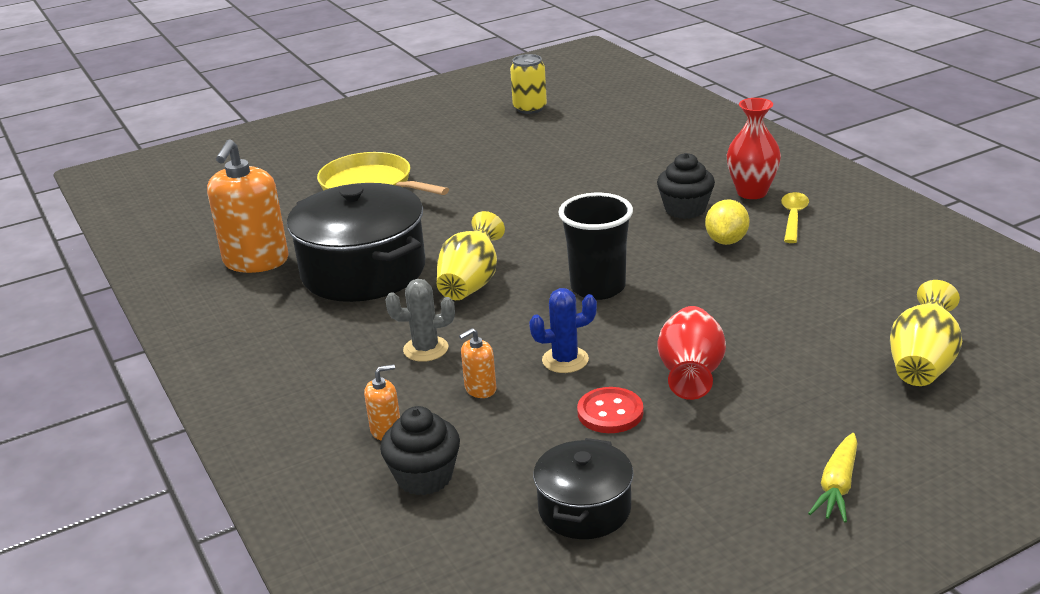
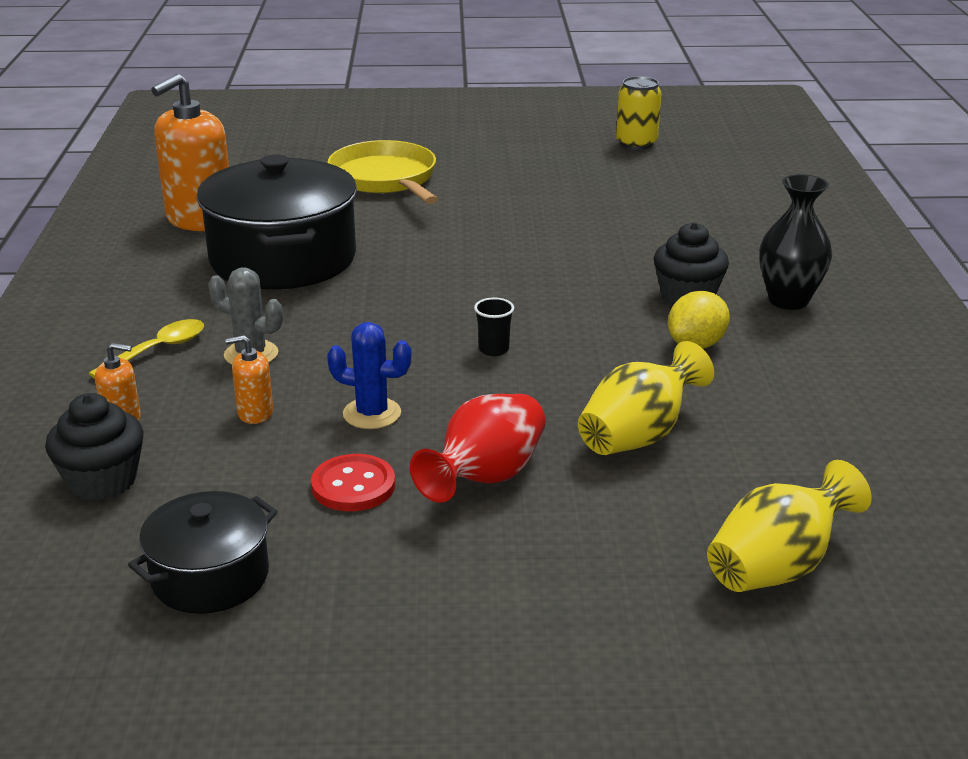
camera: 25 degrees right, 0 degrees up
(471, 283) = (370, 303): yellow vase -> yellow vase (638, 436)
(598, 287) = (493, 349): black cup -> black cup, size x0.44
(751, 192) = (788, 300): red vase -> black vase
(793, 217) = (808, 343): yellow spoon -> yellow spoon (158, 350)
(837, 487) = (505, 669): yellow carrot -> none

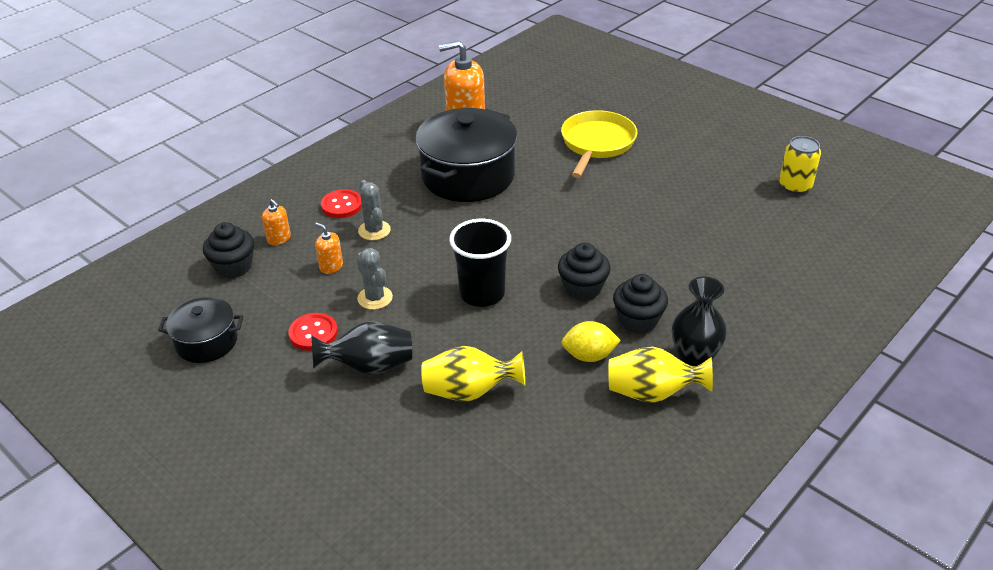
camera: 45 degrees right, 10 degrees up
(158, 350) = (342, 205): yellow spoon -> red button
(372, 414) = (375, 298): blue cactus -> grey cactus
(485, 477) = (369, 366): red vase -> black vase
(493, 349) = (482, 294): black cup -> black cup, size x2.28
(589, 296) = (582, 288): none -> black cupcake
(777, 567) = (415, 509): yellow vase -> yellow vase (652, 393)

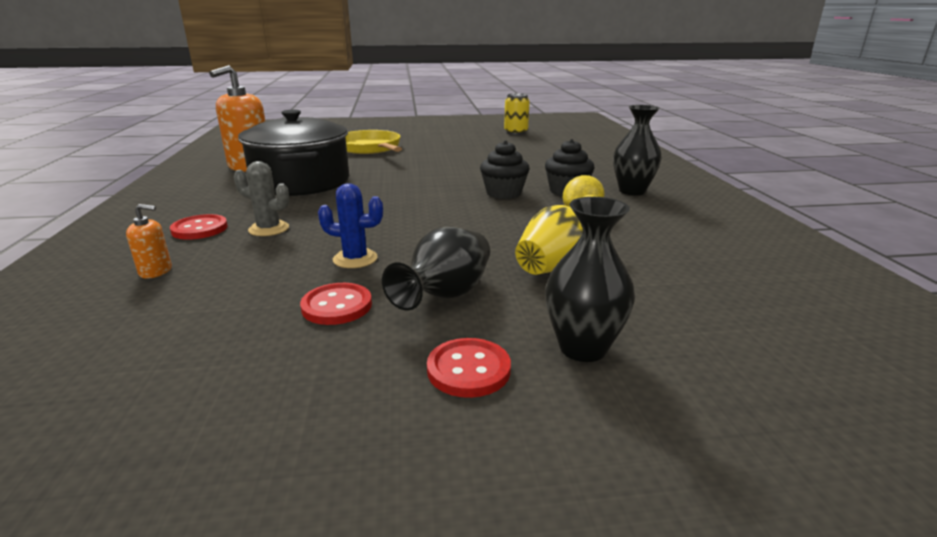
camera: 50 degrees left, 15 degrees down
(206, 342) = (193, 385): black pot -> none
(234, 266) = (121, 312): black cupcake -> none
(301, 423) = (468, 370): none -> red button
(331, 266) = (264, 262): orange soap dispenser -> none
(365, 456) = (582, 348): none -> black vase
(375, 298) = (355, 259): grey cactus -> blue cactus
(482, 294) = (443, 220): black cup -> none
(652, 393) = (651, 210): yellow vase -> none

